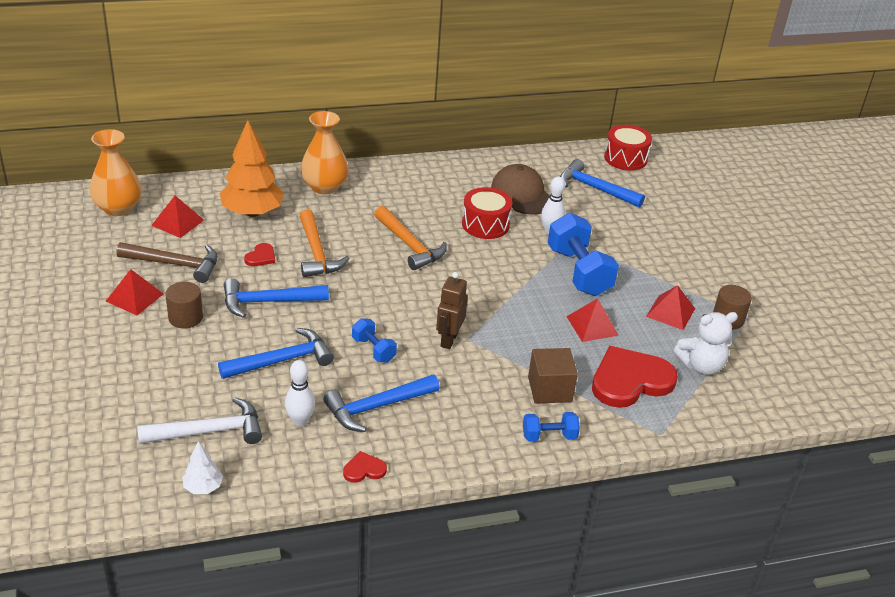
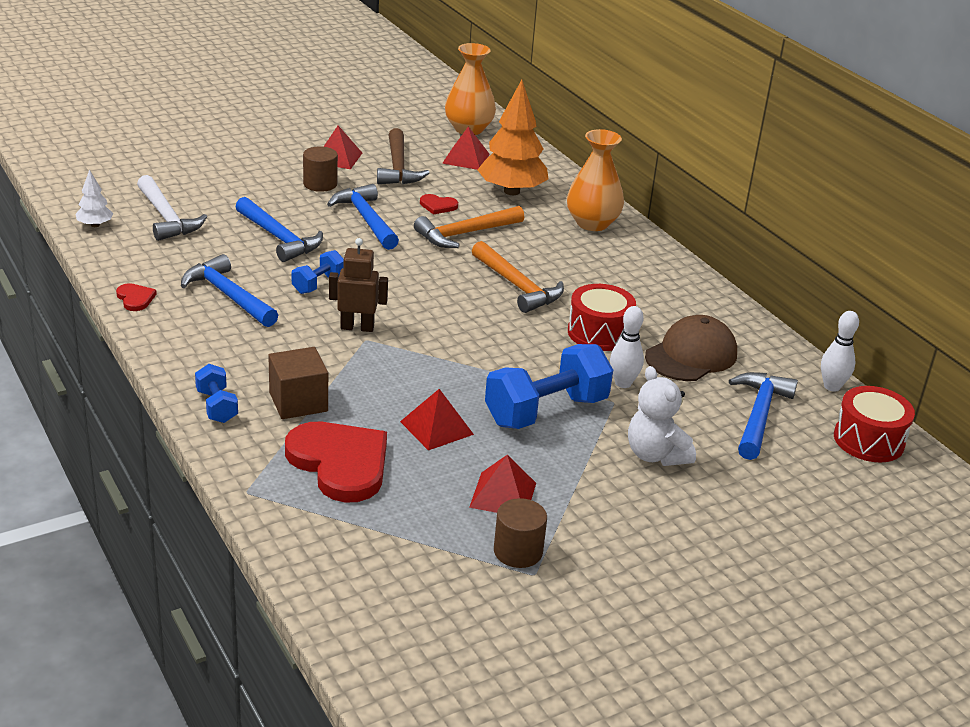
camera: 75 degrees right, 5 degrees down
(300, 421) = (195, 258): white bowling pin -> white bowling pin (832, 386)
(410, 245) = (517, 286): orange hammer -> orange hammer turned 75 degrees counterclockwise
(701, 366) = (397, 525): white teddy bear -> white teddy bear (655, 455)

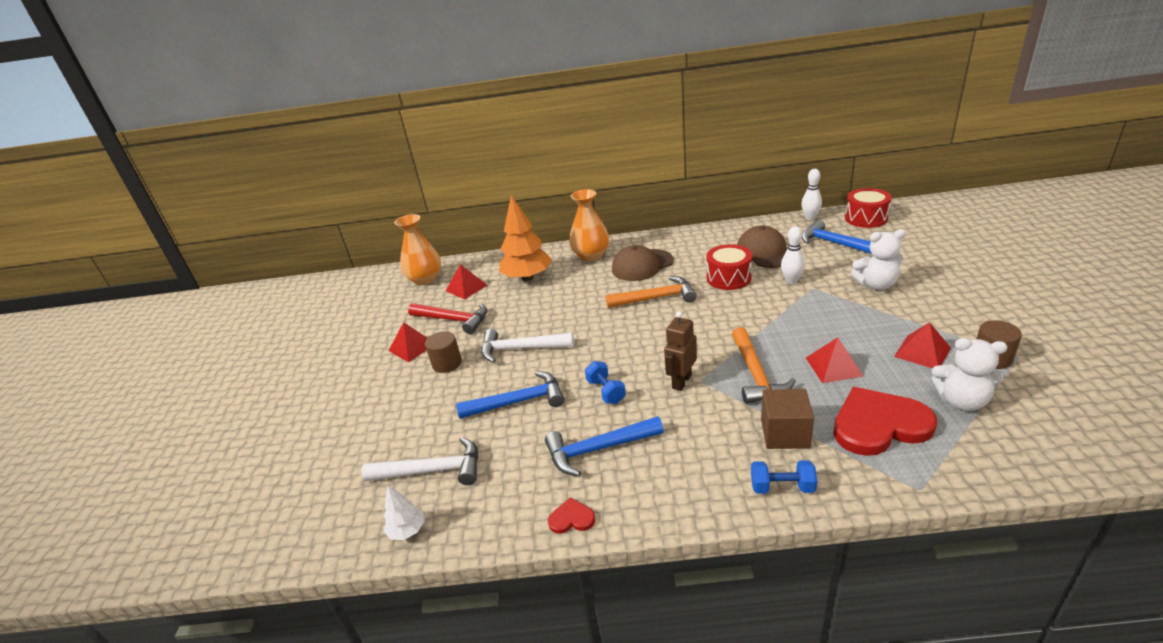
camera: 55 degrees left, 0 degrees up
(366, 219) = (520, 349): blue hammer -> white hammer
(398, 167) = (454, 320): brown hammer -> red hammer
(412, 523) = (961, 401): none -> white teddy bear
(438, 206) = (524, 312): red heart -> none
(465, 234) = (572, 307): orange hammer -> orange hammer (756, 374)
(546, 411) = (819, 315): blue dumbbell -> none
(591, 264) = (642, 265): none -> brown cap

